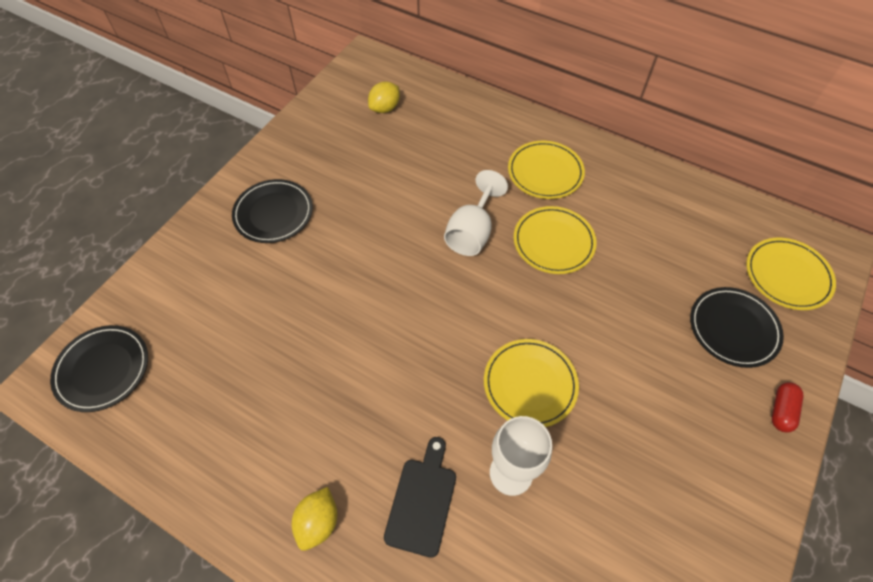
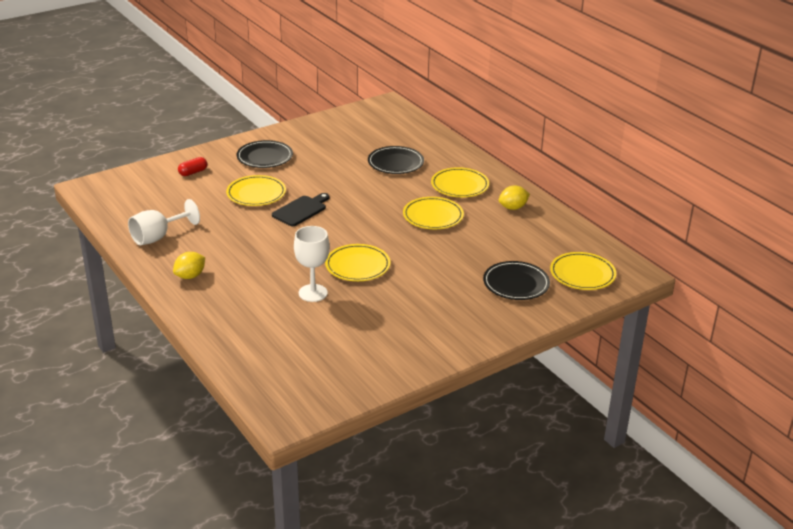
camera: 25 degrees right, 25 degrees down
(103, 369) = (120, 190): black plate -> black plate (395, 163)
(306, 292) = (256, 194): none -> yellow plate
(385, 108) = (378, 130): yellow lemon -> yellow lemon (513, 208)
(422, 501) = (253, 286): black cutting board -> black cutting board (301, 210)
(472, 232) = (383, 198): white goblet -> white goblet (158, 237)
(781, 411) = (509, 323): red capsule -> red capsule (193, 172)

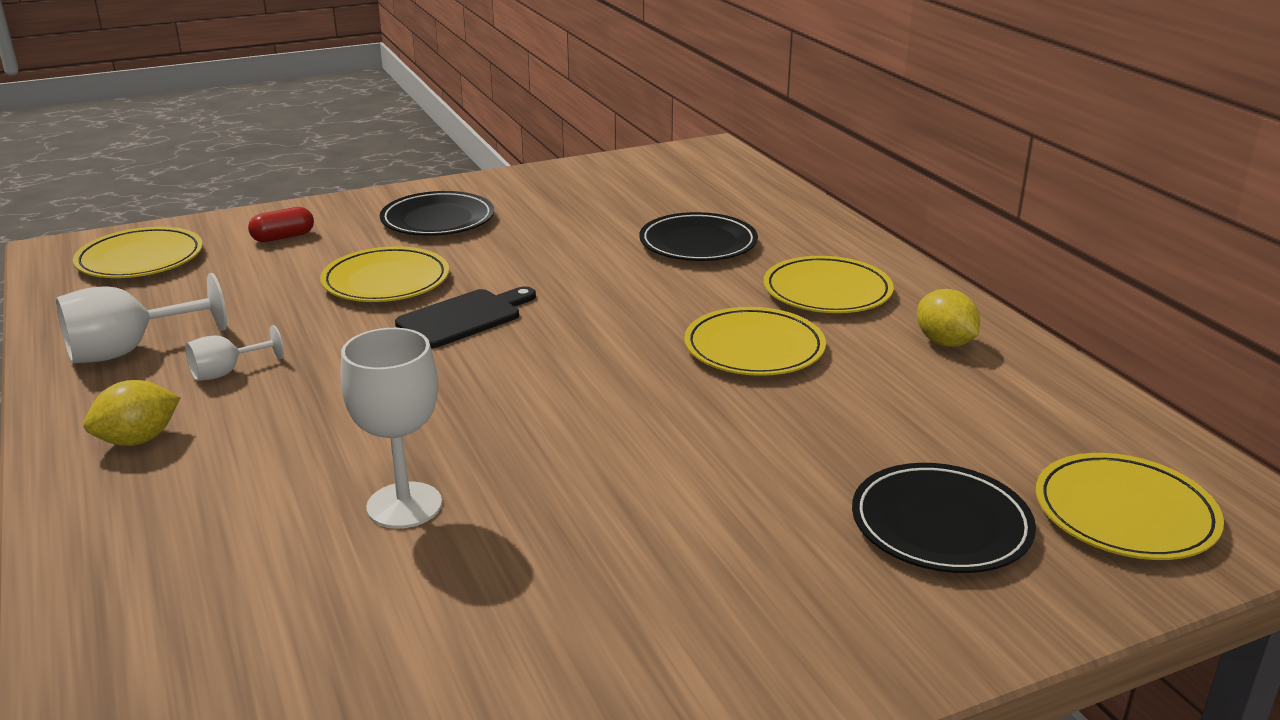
camera: 10 degrees right, 5 degrees down
(209, 244) = (226, 372): none -> white goblet
(357, 266) = (542, 446): yellow plate -> yellow plate (140, 259)
(513, 208) = (944, 342): yellow lemon -> yellow lemon turned 75 degrees clockwise

